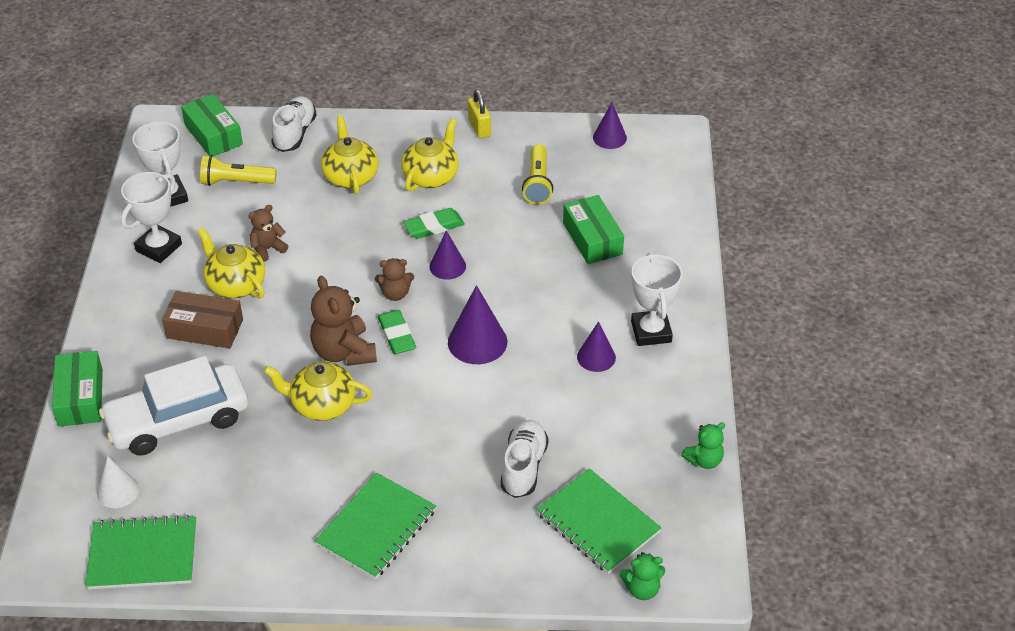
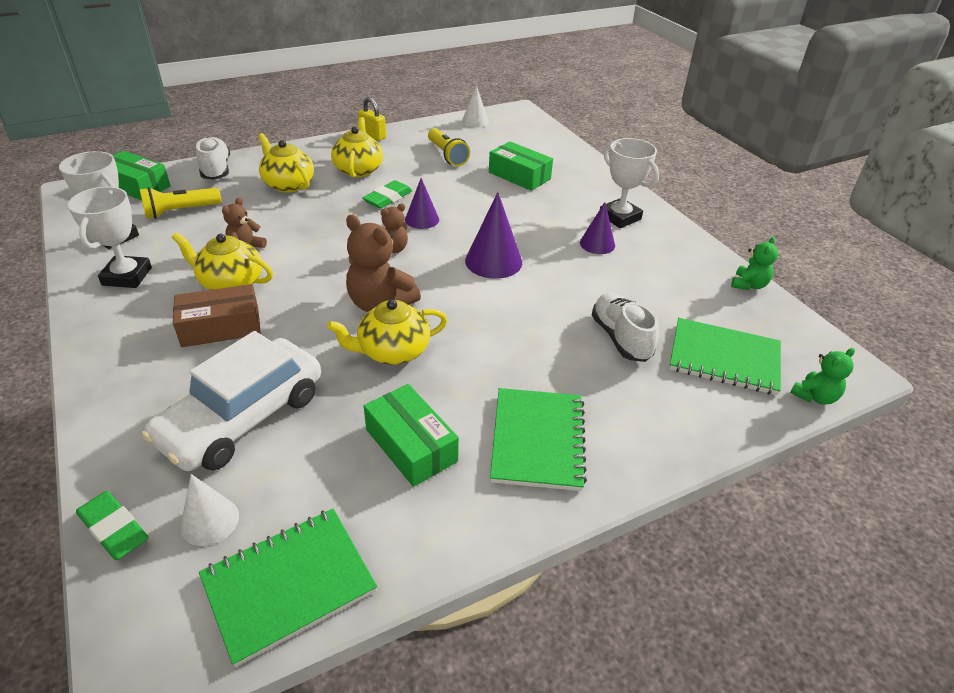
camera: 30 degrees left, 5 degrees down
(80, 397) = (103, 436): green box -> green box (411, 445)
(397, 335) = (419, 277): green eraser -> green eraser (114, 529)
(609, 137) = (475, 121): purple cone -> white cone

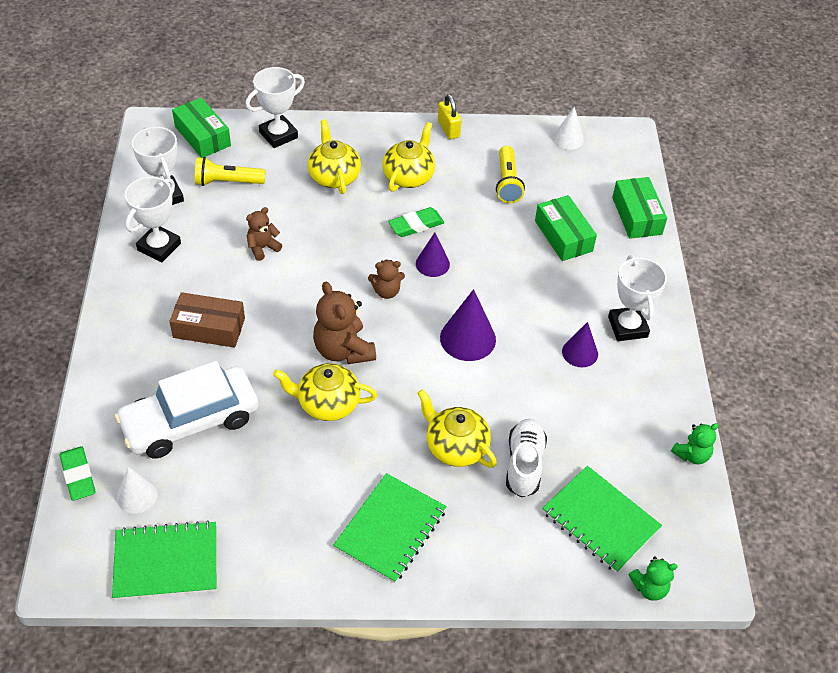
camera: 25 degrees right, 10 degrees up
(216, 170) = (278, 135): white shoe -> white trophy
(231, 283) = (235, 283): yellow teapot -> yellow teapot (455, 447)
(411, 445) = (296, 494): green box -> green box (637, 216)

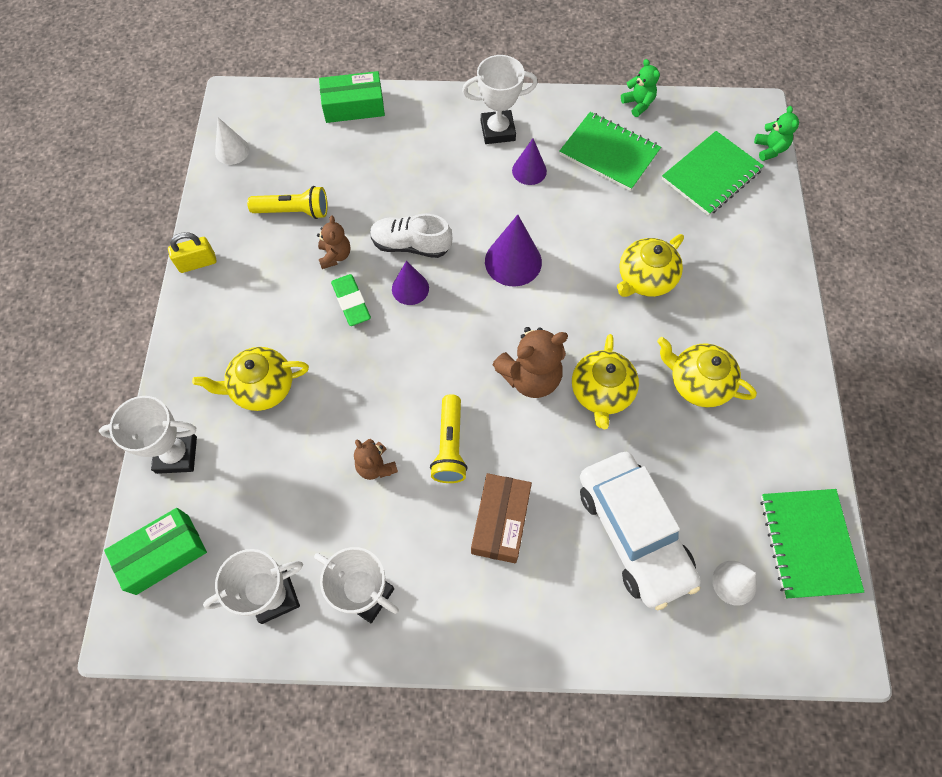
camera: 85 degrees left, 15 degrees up
(78, 476) = (716, 653): green eraser -> none
(227, 182) = (257, 515): yellow flashlight -> yellow flashlight (450, 446)
(278, 135) = (176, 455): white trophy -> white trophy turned 60 degrees counterclockwise
(386, 291) = (448, 334): brown teddy bear -> brown teddy bear (335, 256)
(390, 529) = (741, 337): green notebook -> green notebook (609, 153)
(409, 176) = (272, 307): yellow teapot -> yellow teapot (698, 383)
(524, 464) = (659, 225): white shoe -> white shoe (411, 245)
(563, 236) = (377, 169): green box -> none

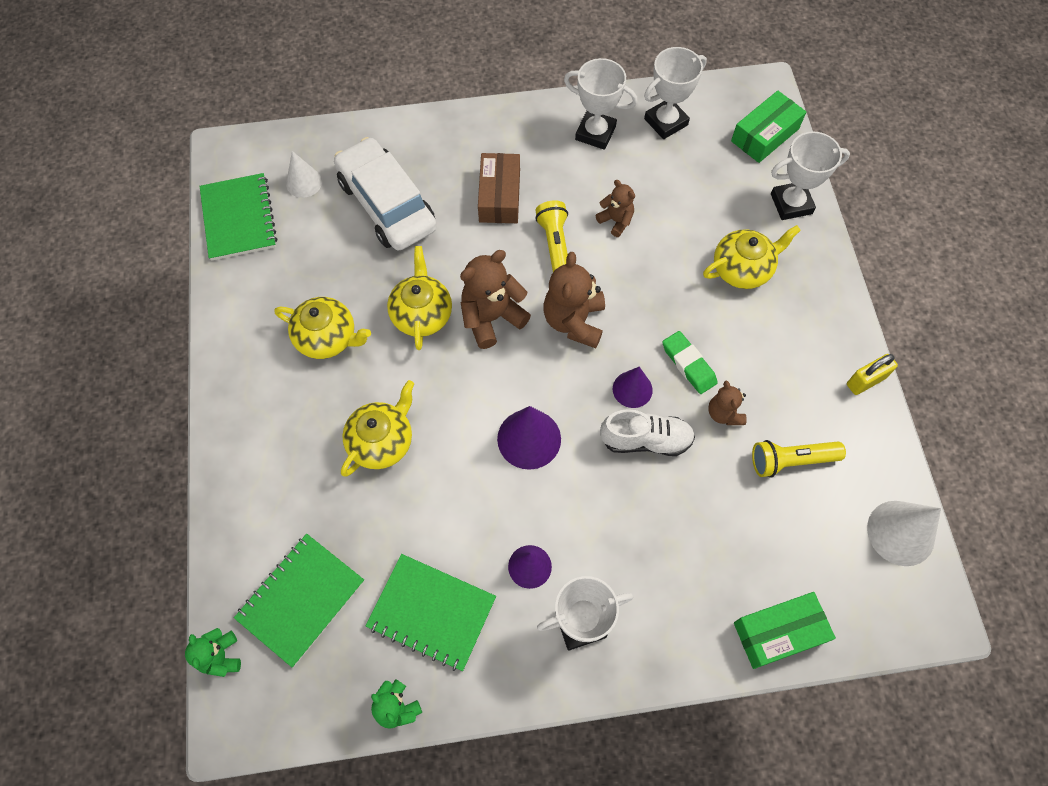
camera: 170 degrees right, 0 degrees up
(232, 150) = (900, 533): white cone -> white cone, size x1.55
(449, 360) = (574, 321): none -> brown teddy bear

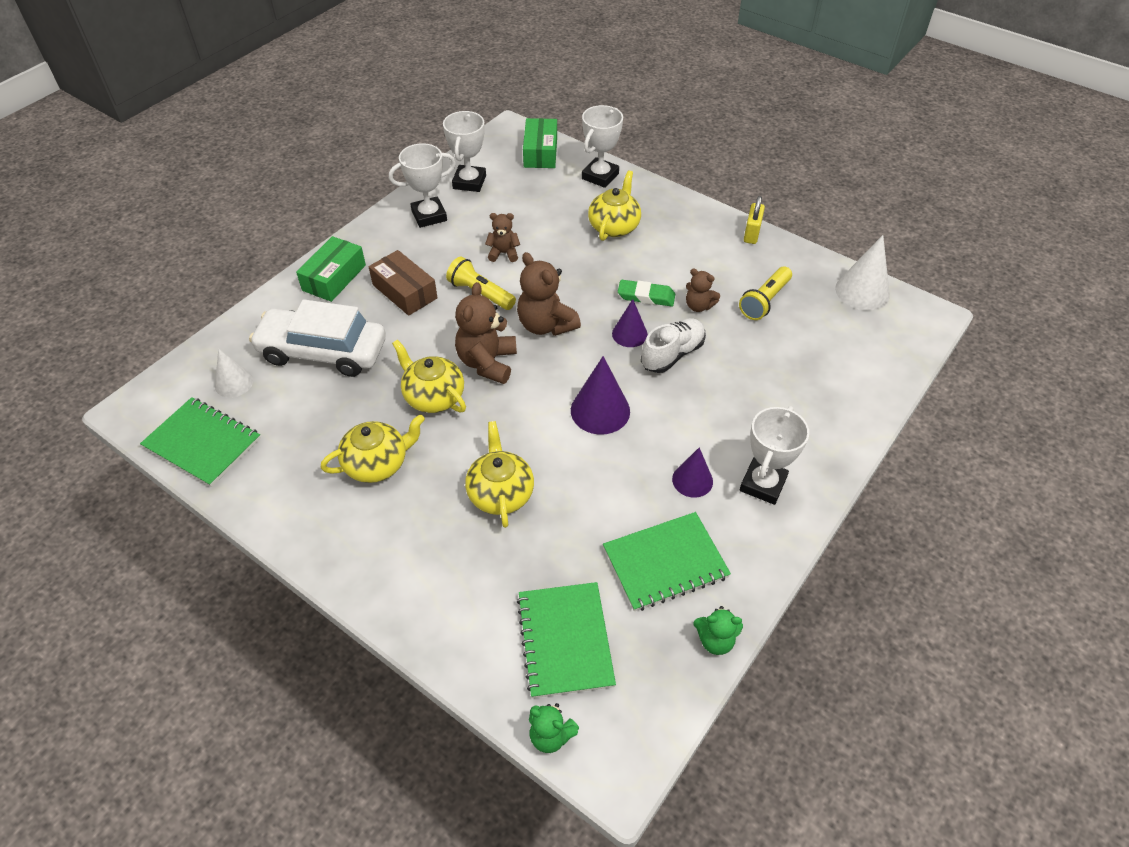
camera: 45 degrees left, 15 degrees down
(779, 632) = (869, 390): green box -> green box (334, 278)

